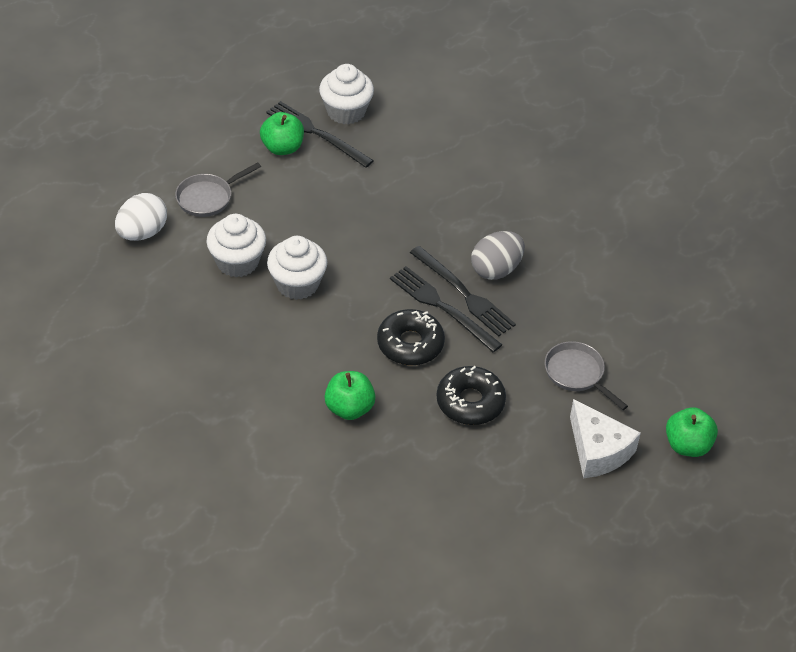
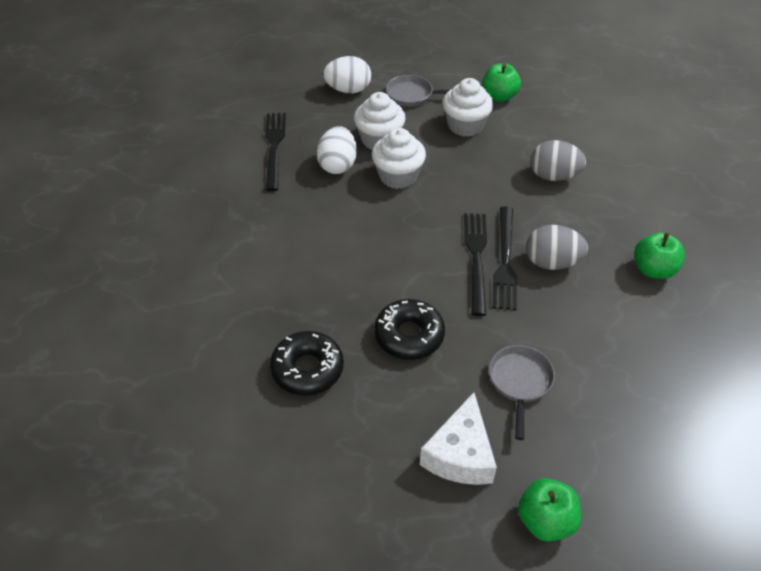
camera: 50 degrees right, 0 degrees up
(235, 311) = (338, 165): none -> white egg
(316, 133) = (533, 101): black fork -> black fork (274, 147)
(346, 111) = (572, 101): white cupcake -> white cupcake (465, 125)
(349, 408) = (322, 273): green apple -> green apple (653, 269)
(410, 344) = (420, 265): black donut -> black donut (307, 369)
(414, 195) = (553, 176): none -> grey egg

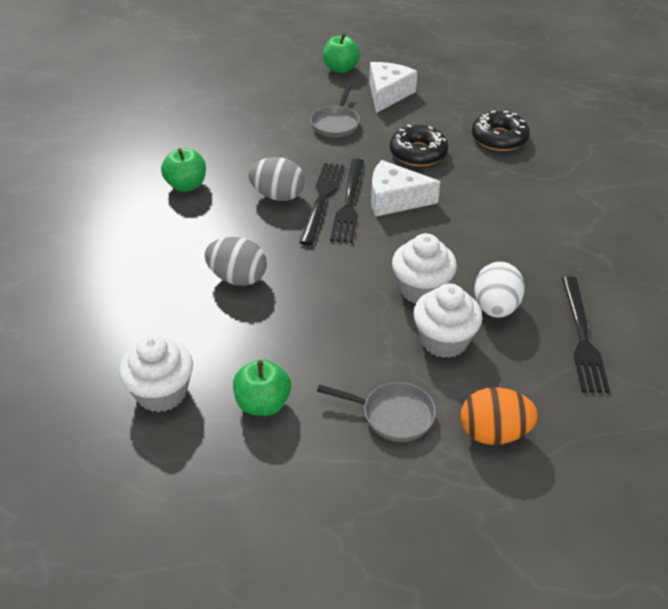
camera: 175 degrees left, 5 degrees down
(348, 90) = (494, 433): white egg -> orange egg
(429, 265) = (395, 200): none -> white cheese
(465, 125) = (325, 355): white cupcake -> white cupcake (161, 392)

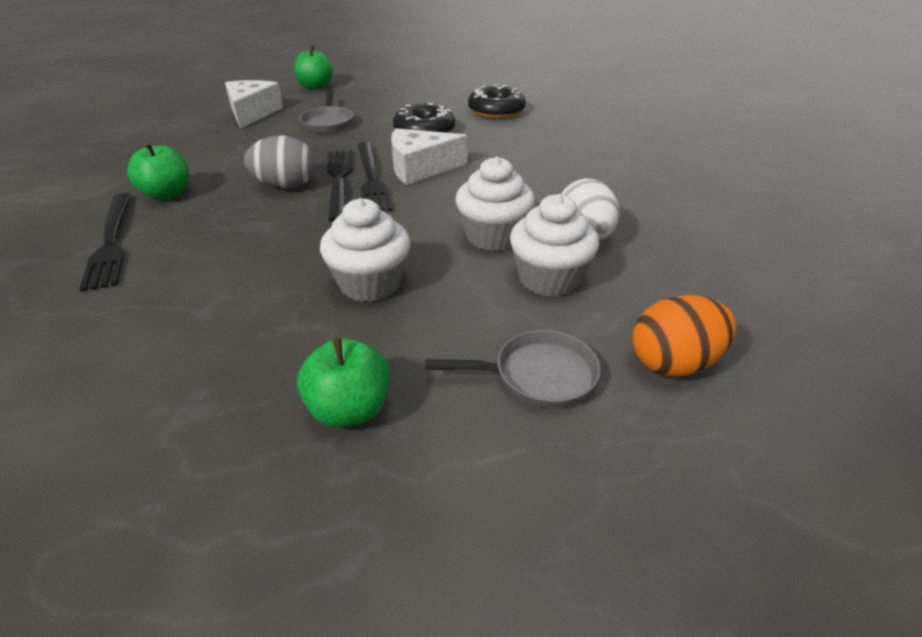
camera: 20 degrees left, 5 degrees down
(161, 392) = (181, 436): white cupcake -> white cupcake (370, 284)
(238, 278) = (261, 269): grey egg -> none
(387, 94) = (371, 97): white cheese -> white cheese (252, 113)
(582, 337) = (692, 244): black fork -> black fork (111, 242)

